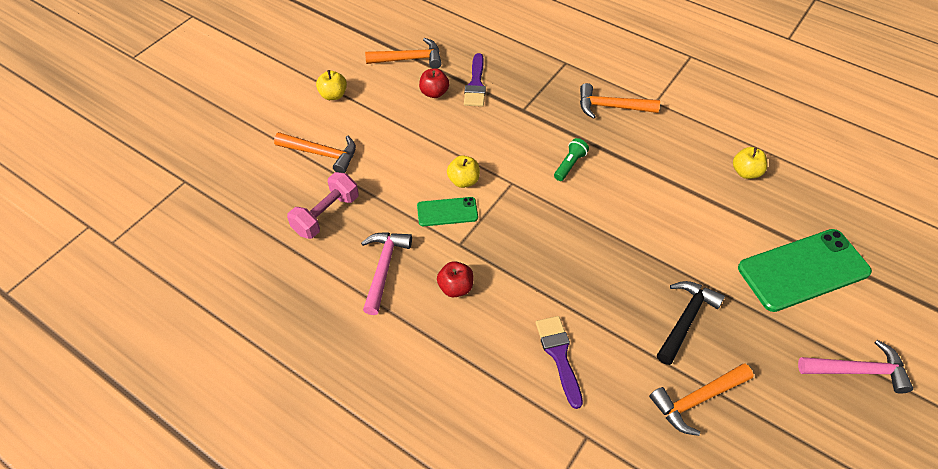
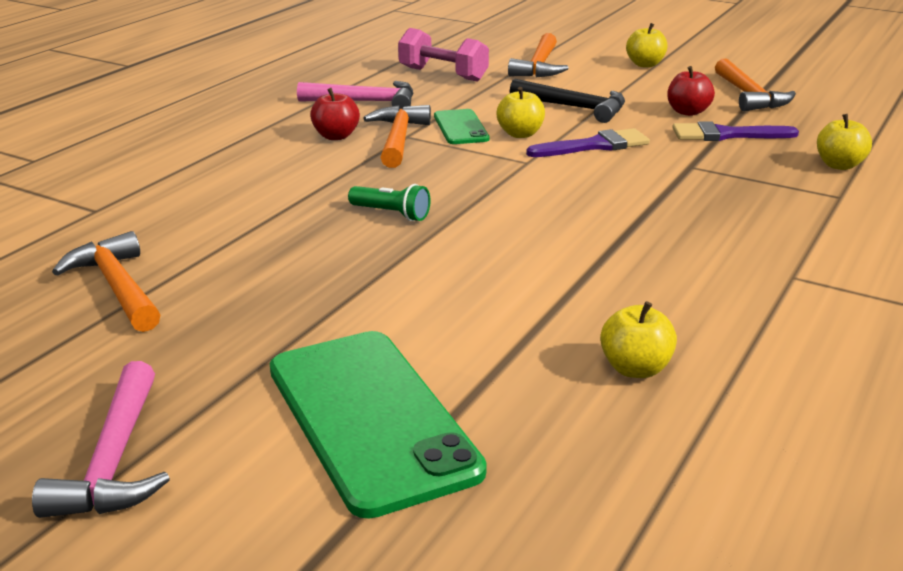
camera: 85 degrees right, 25 degrees down
(525, 51) = (839, 165): none -> yellow apple
(559, 355) = (221, 194): purple brush -> purple brush (595, 146)
(570, 165) = (581, 200): green flashlight -> green flashlight (391, 214)
(611, 107) = (747, 234): orange hammer -> orange hammer (398, 139)
(686, 319) = (265, 285): black hammer -> black hammer (574, 108)

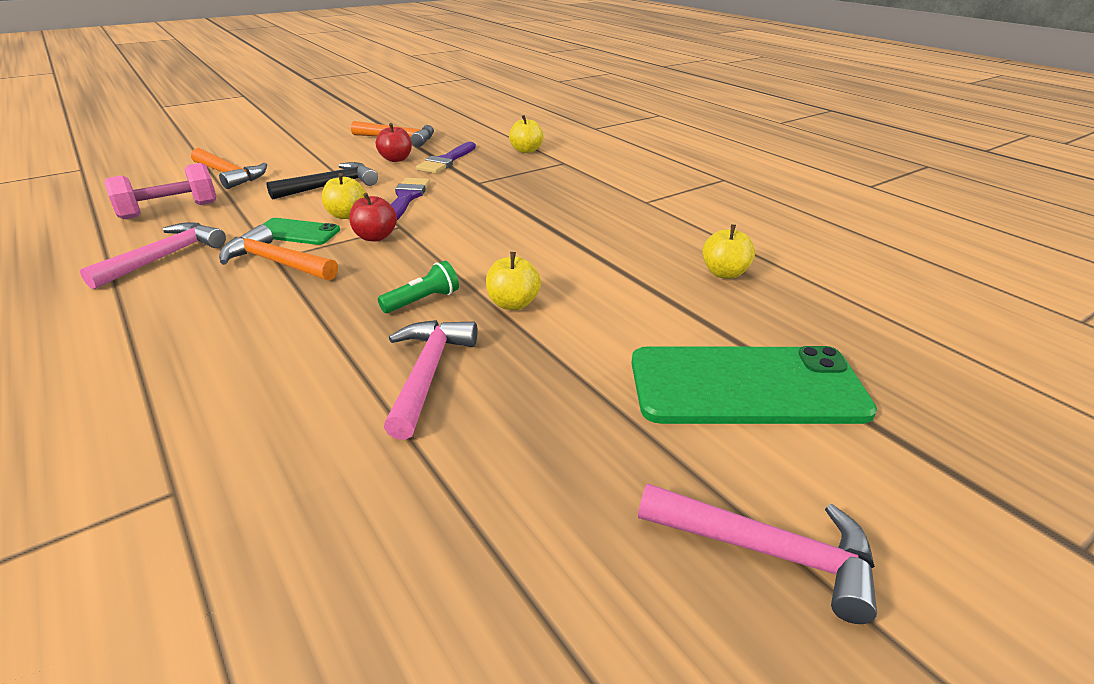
camera: 65 degrees left, 5 degrees up
(117, 287) = (409, 499): orange hammer -> none
(276, 249) = (428, 374): none -> pink hammer
(336, 136) = (219, 289): red apple -> red apple (375, 237)
(645, 64) = (296, 146): yellow apple -> yellow apple (513, 304)

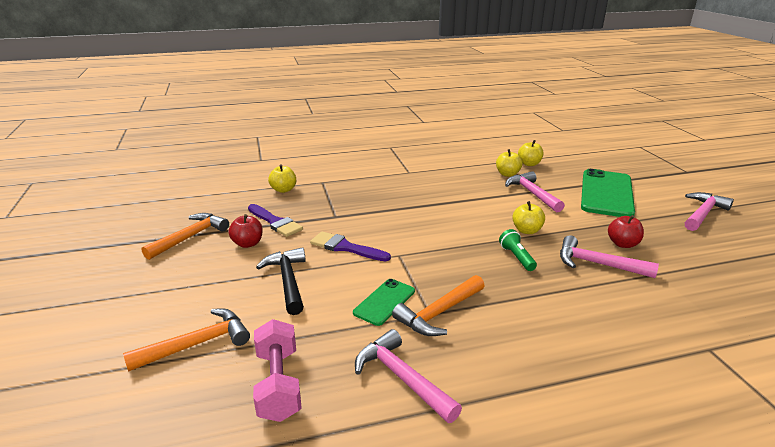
camera: 70 degrees left, 5 degrees down
(346, 215) = (363, 276): yellow apple -> yellow apple (529, 164)
(375, 237) = (413, 266): red apple -> red apple (622, 244)
(662, 301) = (532, 194): none -> pink hammer

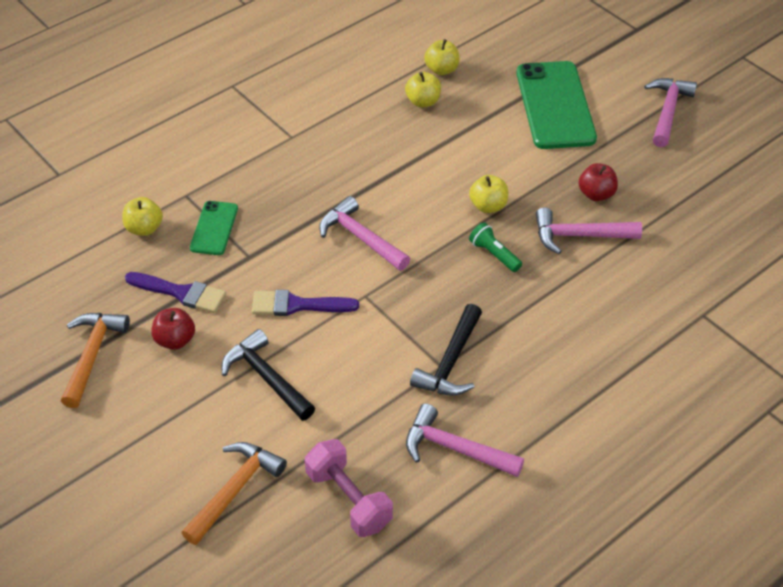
camera: 25 degrees left, 20 degrees up
(384, 302) = (388, 368): green phone -> green phone (214, 228)
(439, 313) = (450, 362): orange hammer -> black hammer
(532, 194) = (469, 133): pink hammer -> pink hammer (361, 238)

